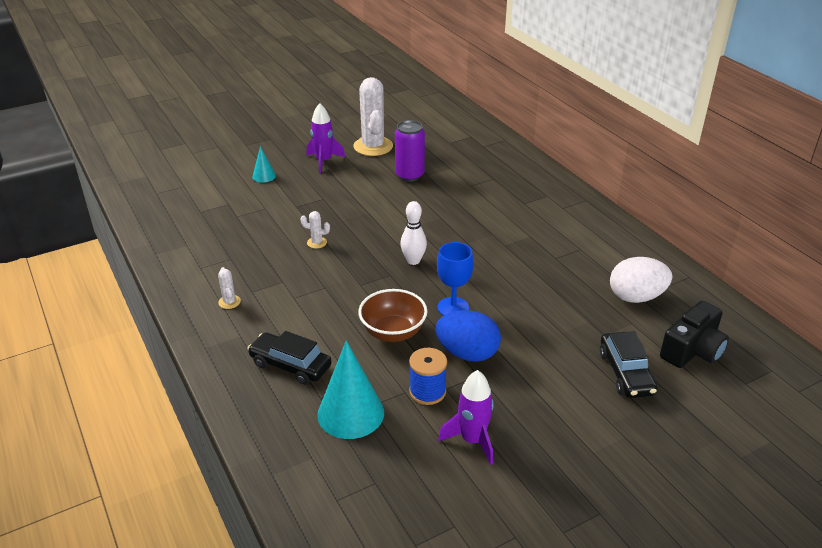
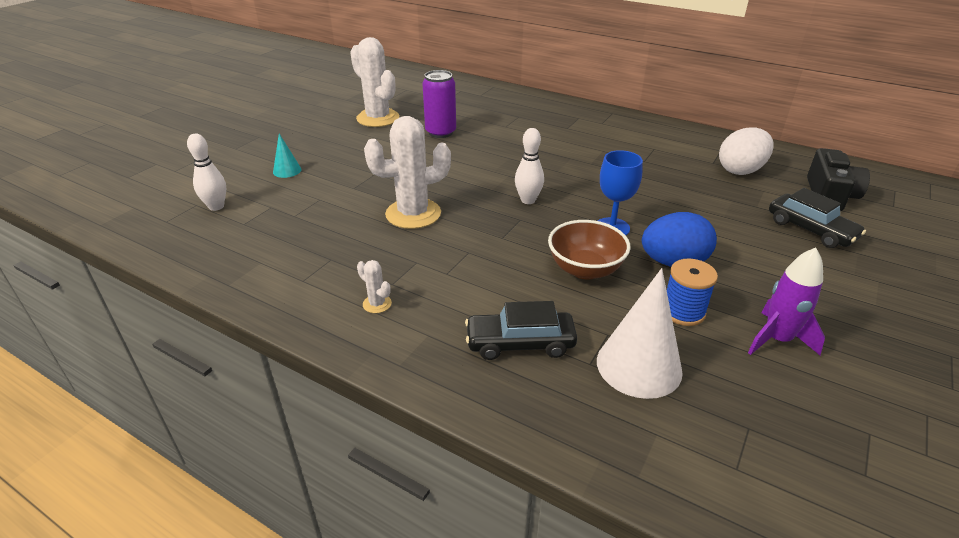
camera: 30 degrees left, 0 degrees up
(194, 192) = (216, 206): none -> white bowling pin
(317, 243) = (413, 214): white cactus -> white cactus, size x2.35
(324, 161) = (340, 142): purple rocket -> none
(350, 413) = (639, 365): turquoise cone -> white cone

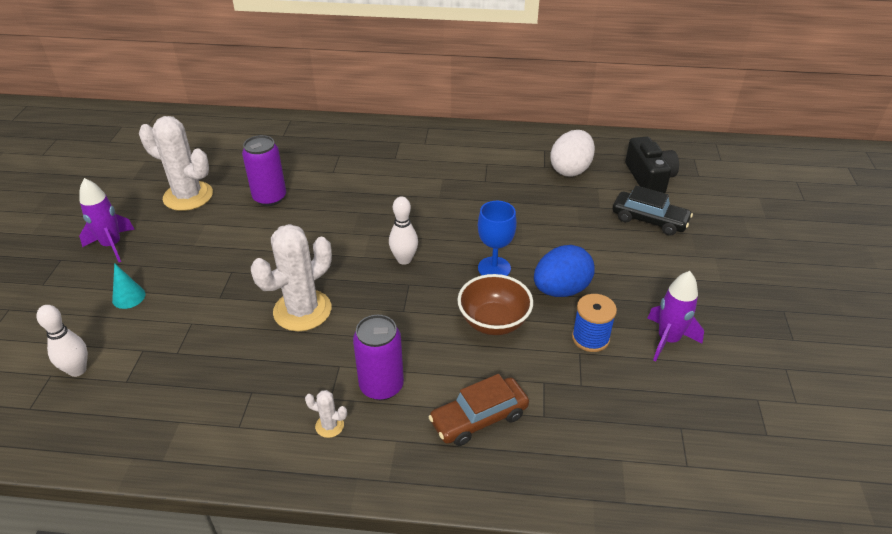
camera: 25 degrees left, 5 degrees up
(300, 136) = (112, 245): none -> purple rocket
(443, 288) = (381, 386): none -> purple can
(520, 343) = (479, 418): black car -> brown car
(639, 365) = (581, 403): white cone -> none

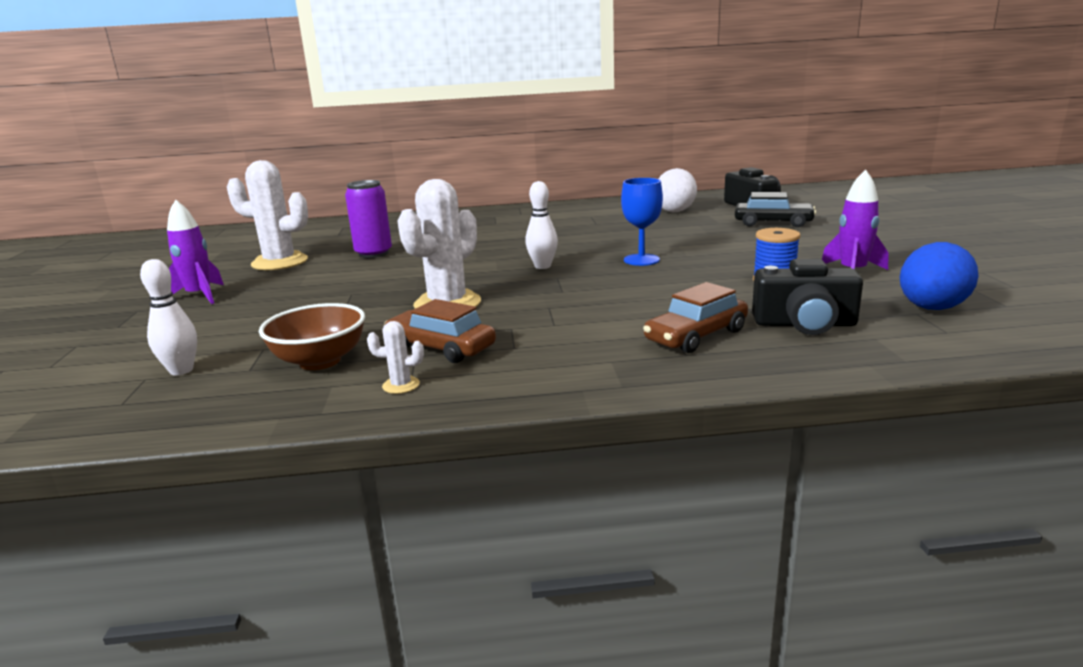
camera: 10 degrees left, 20 degrees down
(128, 297) = (232, 321): turquoise cone -> none
(274, 385) = (440, 348): none -> brown car
(329, 426) = (525, 362): white cactus -> white cactus (401, 385)
(381, 386) = (569, 332): purple can -> none
(493, 322) = (665, 285): brown bowl -> brown bowl (320, 361)
(561, 290) = (720, 262): blue egg -> blue egg (931, 308)
(576, 422) = (804, 324): none -> black camera

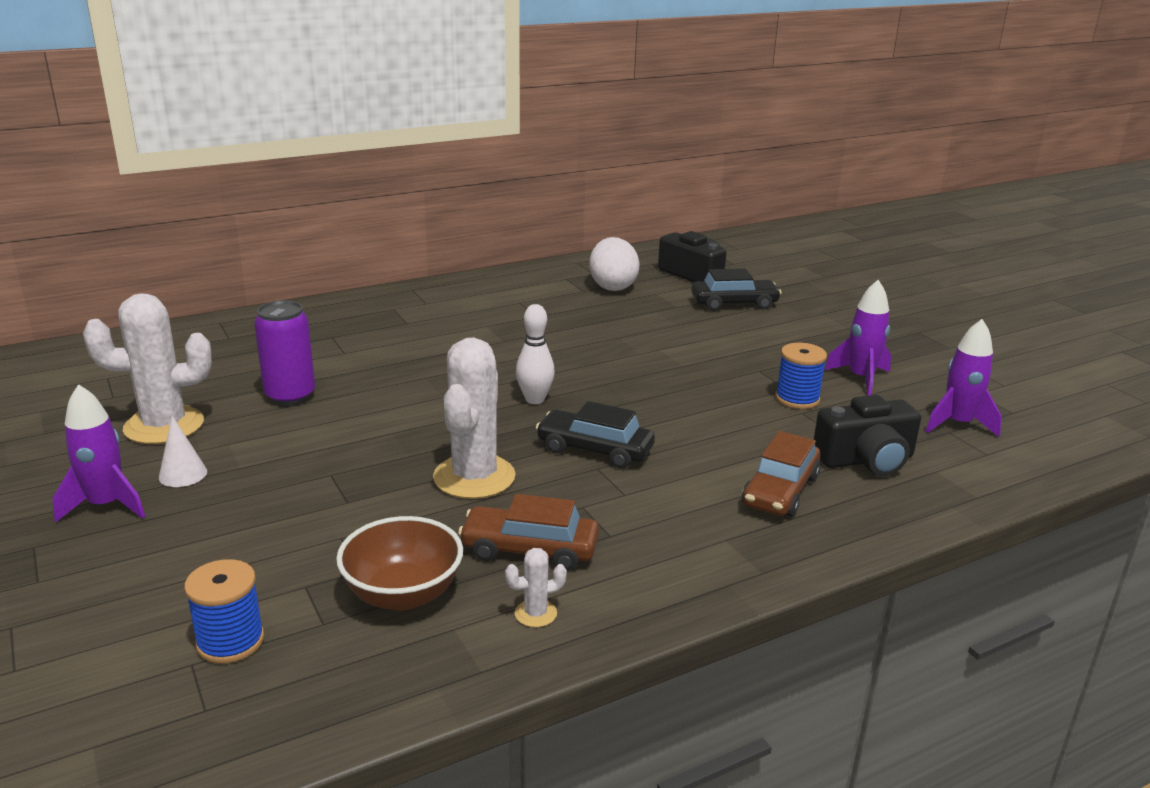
camera: 25 degrees left, 5 degrees up
(181, 370) = (230, 641): white bowling pin -> blue spool
(261, 285) = (183, 474): none -> white cone
(558, 297) = (594, 450): none -> black car
(641, 260) = (639, 378): blue goblet -> none
(931, 308) = (958, 424): blue egg -> purple rocket

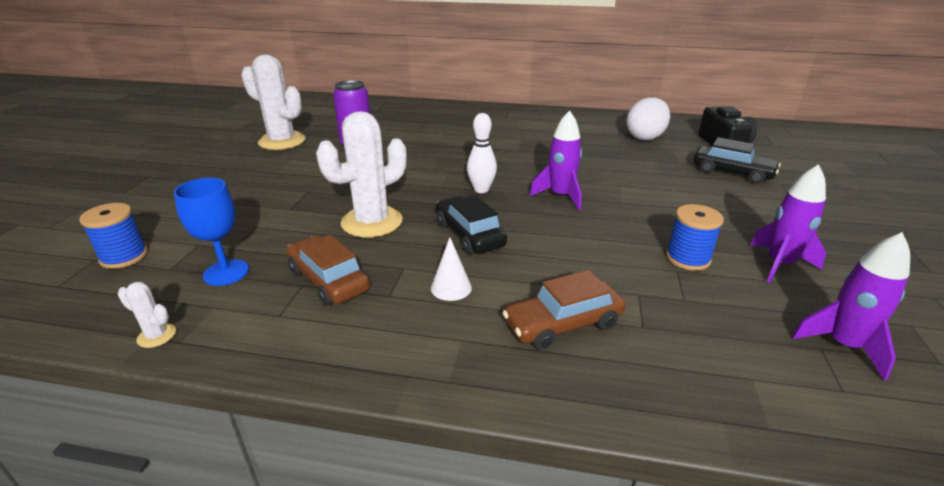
camera: 40 degrees right, 5 degrees up
(106, 505) = (200, 169): purple rocket -> purple rocket (560, 196)
(183, 474) = (250, 166): white cone -> white cone (451, 287)
(403, 594) = (226, 272): brown bowl -> blue goblet
(535, 613) = (264, 323): white cactus -> white cactus (156, 336)
(866, 460) = (685, 334): black camera -> none

